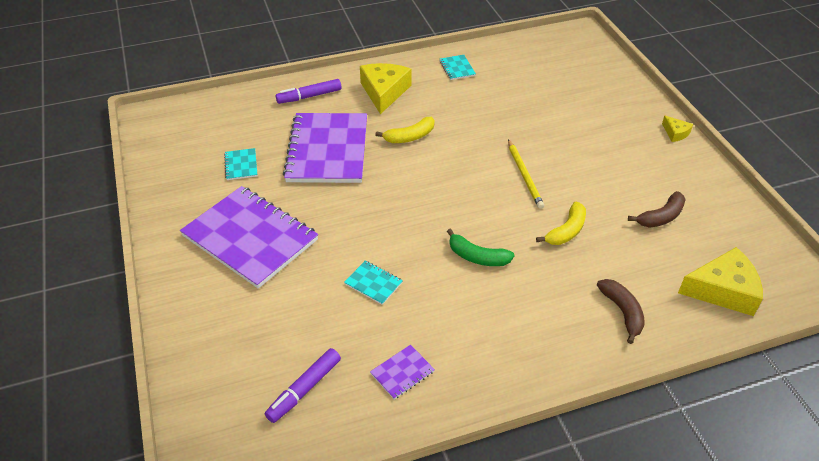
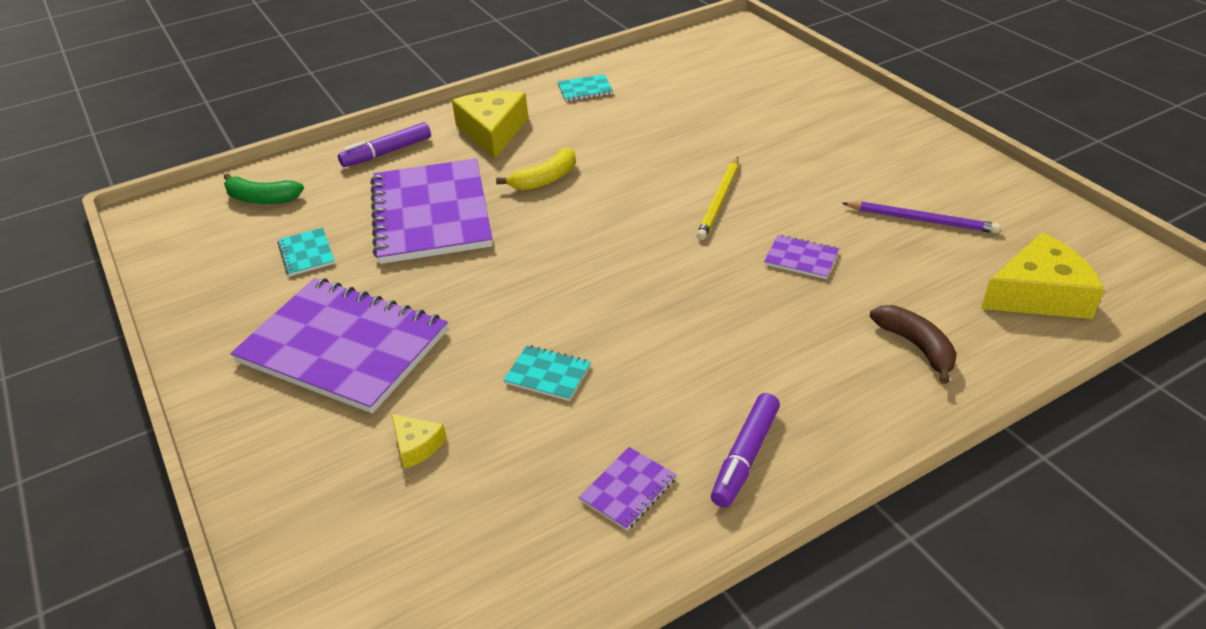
camera: 10 degrees left, 5 degrees down
(304, 389) = (483, 544): purple marker -> purple marker (745, 456)
(457, 68) = (585, 89): turquoise notebook -> turquoise notebook turned 75 degrees counterclockwise
(477, 257) = (688, 312): green banana -> green banana (262, 198)
(524, 175) = (719, 200): yellow pencil -> yellow pencil turned 45 degrees clockwise
(566, 231) = (801, 258): yellow banana -> purple notebook
(661, 217) = (921, 220): brown banana -> purple pencil
(675, 133) = (900, 120): yellow cheese -> yellow cheese (416, 445)

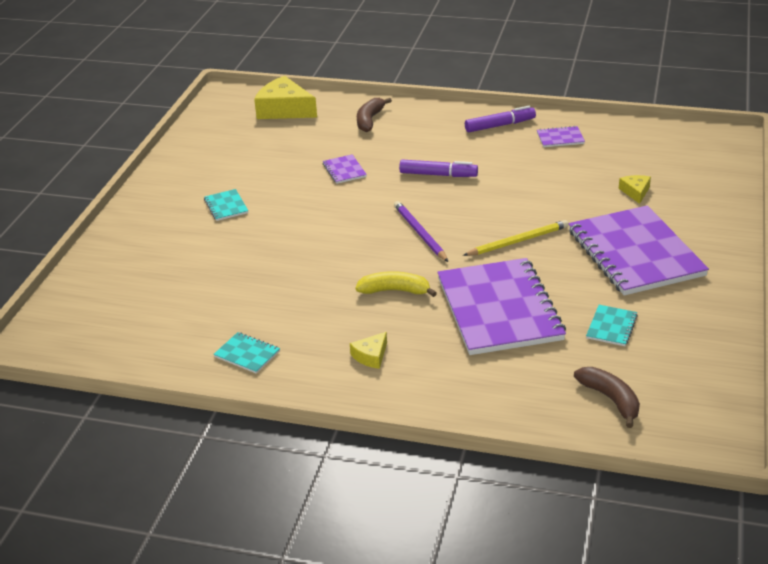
camera: 135 degrees left, 5 degrees down
(262, 198) = (610, 399): green banana -> brown banana
(387, 152) = (471, 387): purple marker -> purple marker (438, 175)
(431, 214) = (499, 309): purple notebook -> purple notebook turned 45 degrees counterclockwise
(493, 131) = (371, 356): yellow cheese -> yellow cheese, size x0.49
(548, 374) = (541, 188): turquoise notebook -> turquoise notebook (226, 206)
(719, 200) = (324, 218): yellow pencil -> yellow pencil (517, 241)
(921, 220) = (256, 155): purple pencil -> purple pencil (420, 233)

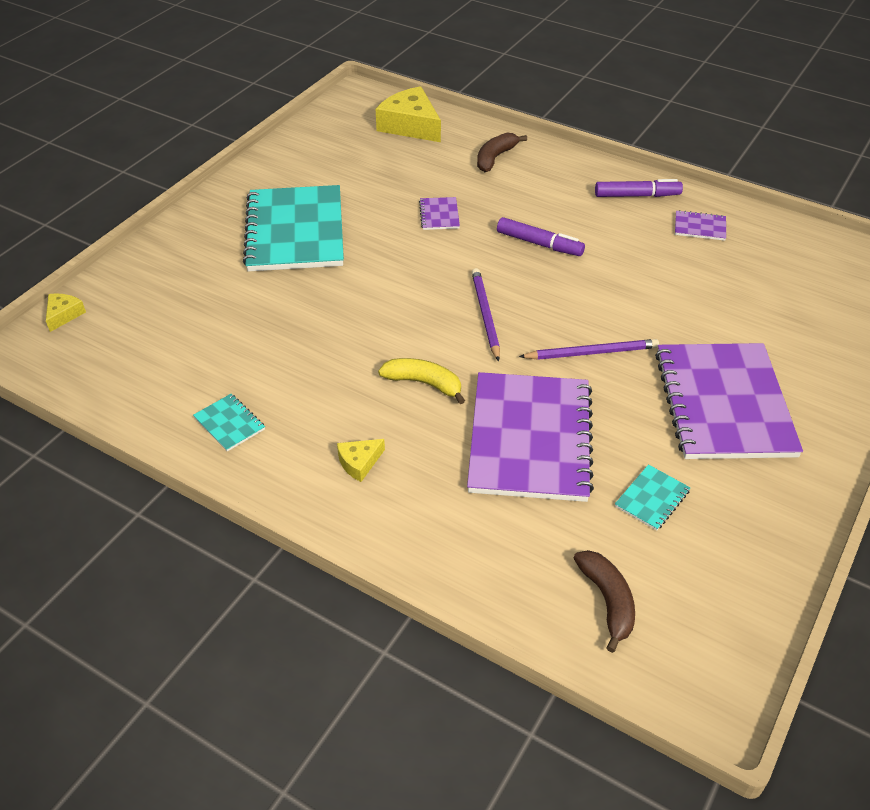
camera: 15 degrees right, 10 degrees up
(226, 206) = (295, 231): turquoise notebook -> turquoise notebook, size x2.49
(517, 241) = (591, 352): yellow pencil -> purple pencil
(635, 192) = (759, 319): yellow cheese -> yellow cheese (64, 315)

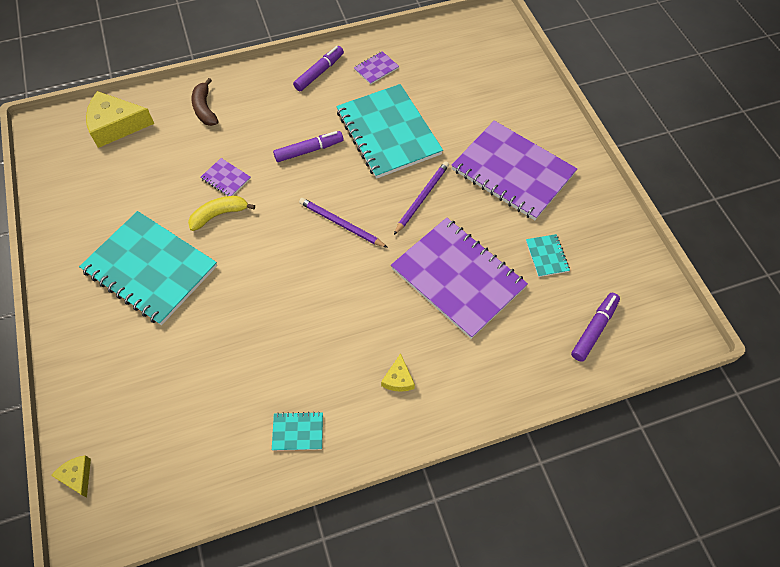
camera: 50 degrees left, 15 degrees up
(424, 383) = (366, 298): yellow banana -> yellow banana (219, 215)
(607, 601) = (594, 329): brown banana -> purple marker
(635, 281) = (388, 133): none -> turquoise notebook

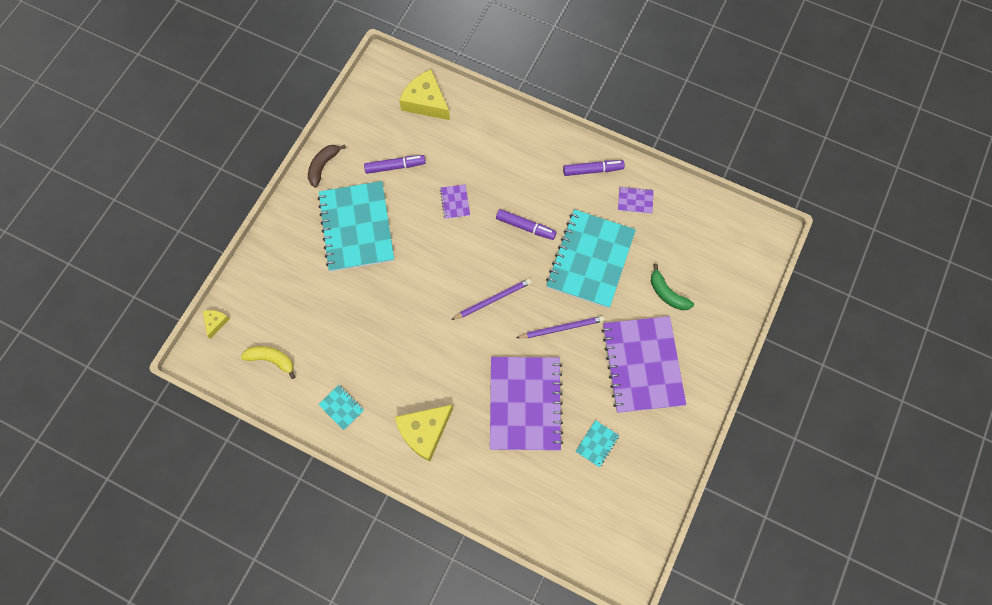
camera: 45 degrees right, 10 degrees up
(205, 109) = (491, 135): brown banana -> brown banana (323, 166)
(219, 215) = (427, 225): yellow banana -> yellow banana (271, 360)
(341, 224) = (492, 300): purple pencil -> purple pencil turned 75 degrees clockwise
(398, 379) = (424, 431): yellow cheese -> yellow cheese, size x2.04
(472, 110) = (667, 293): none -> green banana
(594, 329) = (571, 518): purple marker -> purple marker (395, 166)

